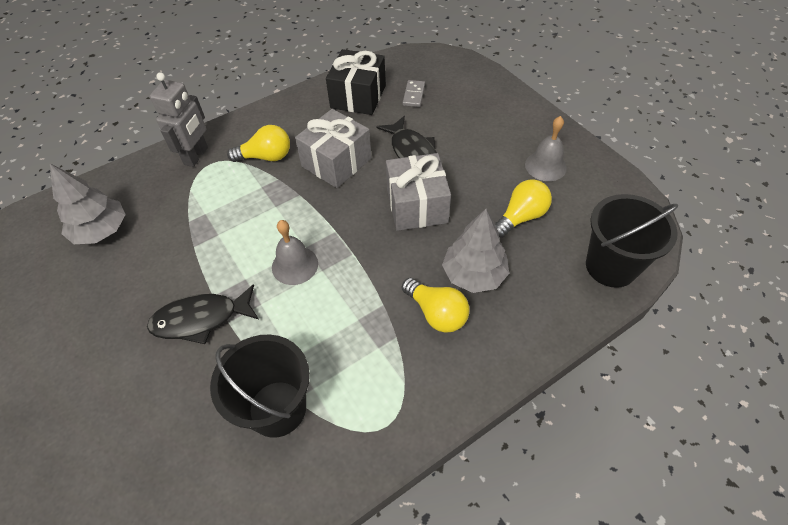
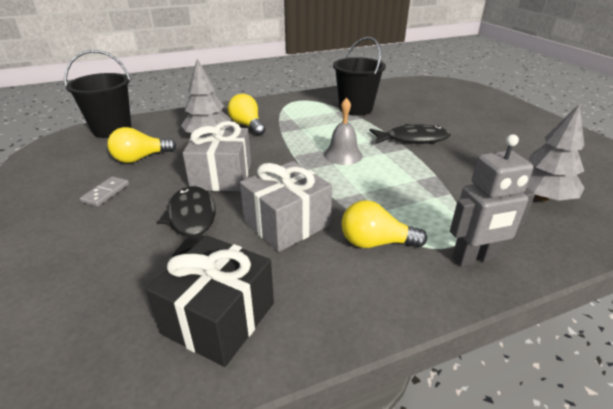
camera: 170 degrees left, 20 degrees down
(196, 156) = (474, 259): grey robot -> grey robot turned 135 degrees counterclockwise
(414, 95) = (128, 303): grey domino -> grey domino (106, 193)
(545, 166) = (70, 188): grey bell -> none

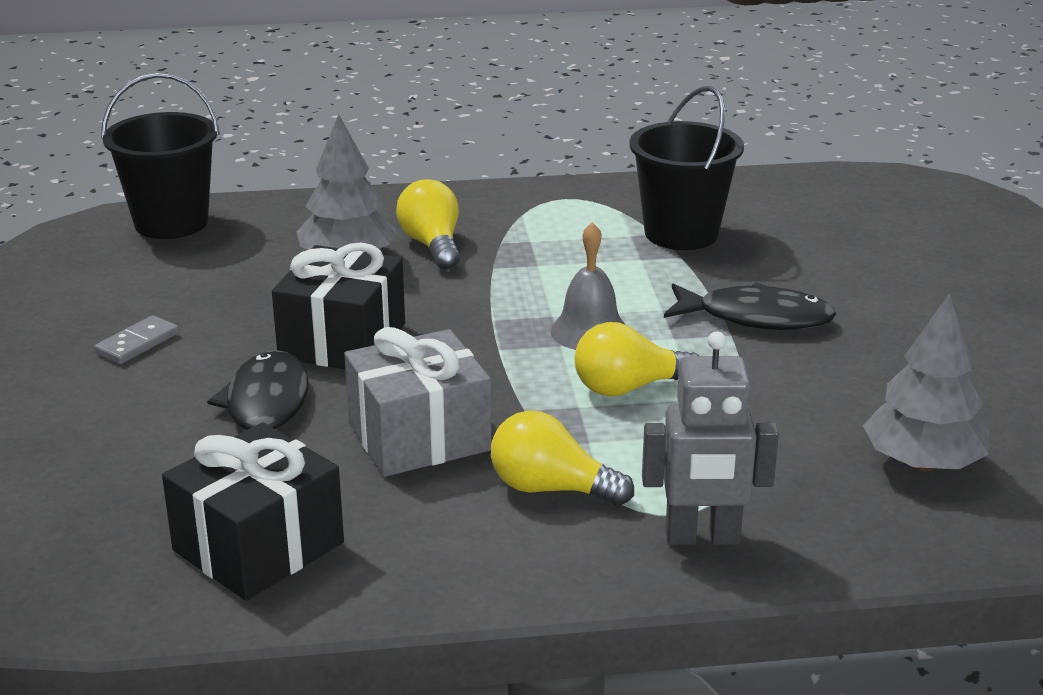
camera: 15 degrees right, 5 degrees down
(141, 158) = (210, 288): yellow light bulb -> yellow light bulb (628, 388)
(222, 176) = (342, 341): grey gift -> black gift

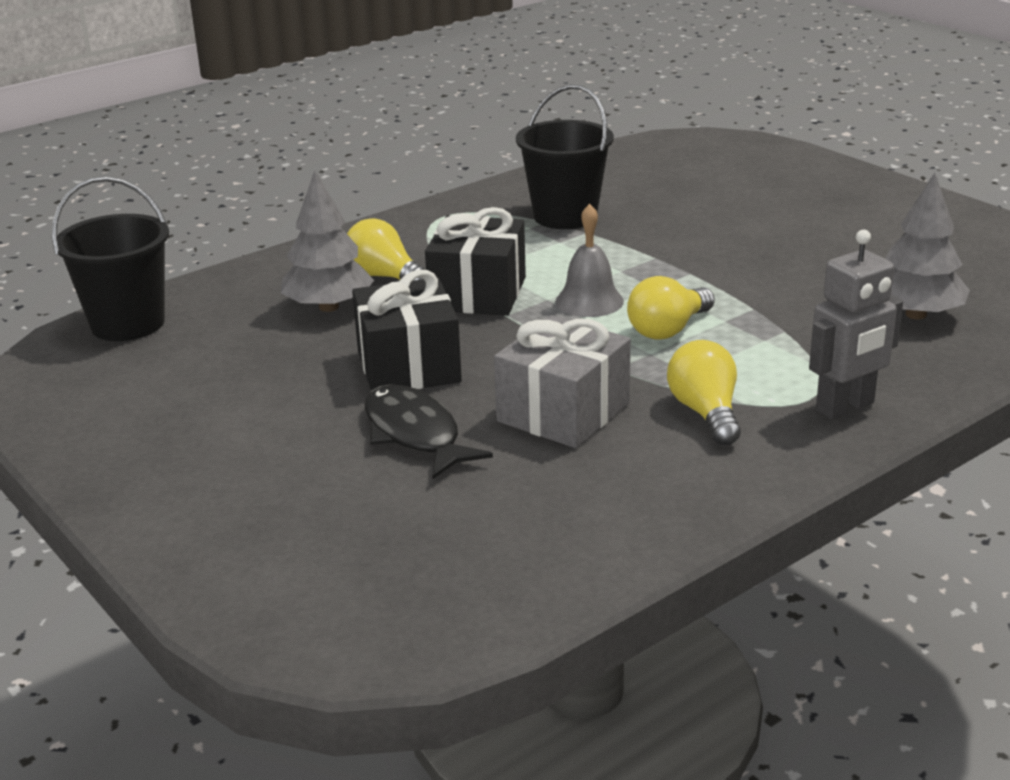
camera: 30 degrees left, 0 degrees up
(137, 343) = (232, 423): grey domino -> none
(258, 546) = (547, 530): black gift -> black gift (477, 293)
(551, 489) = (705, 413): yellow light bulb -> yellow light bulb turned 90 degrees clockwise
(756, 317) = (692, 257): black fish -> none

